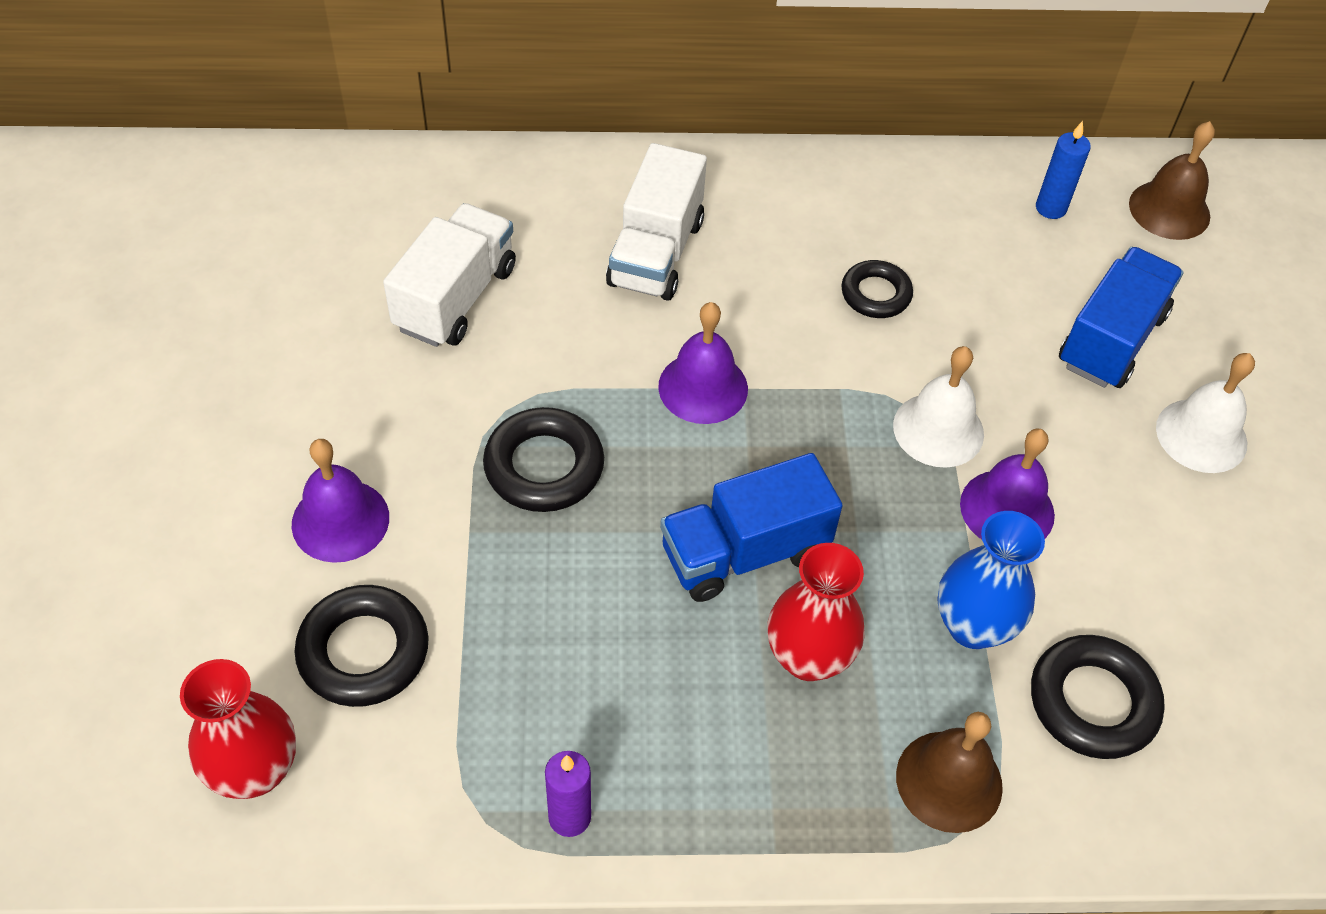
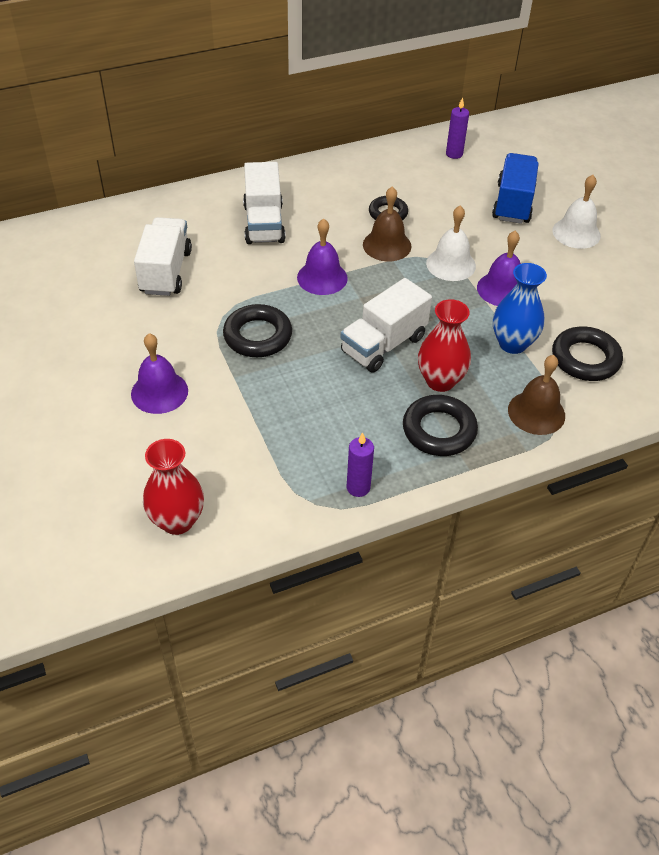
camera: 20 degrees left, 5 degrees down
(364, 651) = (206, 448): black ring -> black ring (439, 430)
(744, 552) = (383, 345): blue truck -> white truck
(1051, 208) = (454, 154): blue candle -> purple candle
(1169, 210) = (511, 141): brown bell -> brown bell (387, 245)

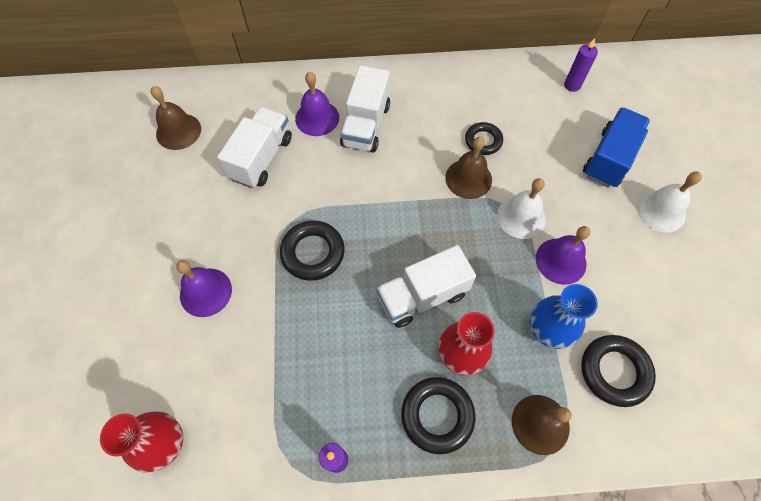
camera: 20 degrees right, 15 degrees up
(62, 267) = (178, 131): none -> brown bell
(322, 277) = (395, 201): purple bell -> purple bell (317, 118)

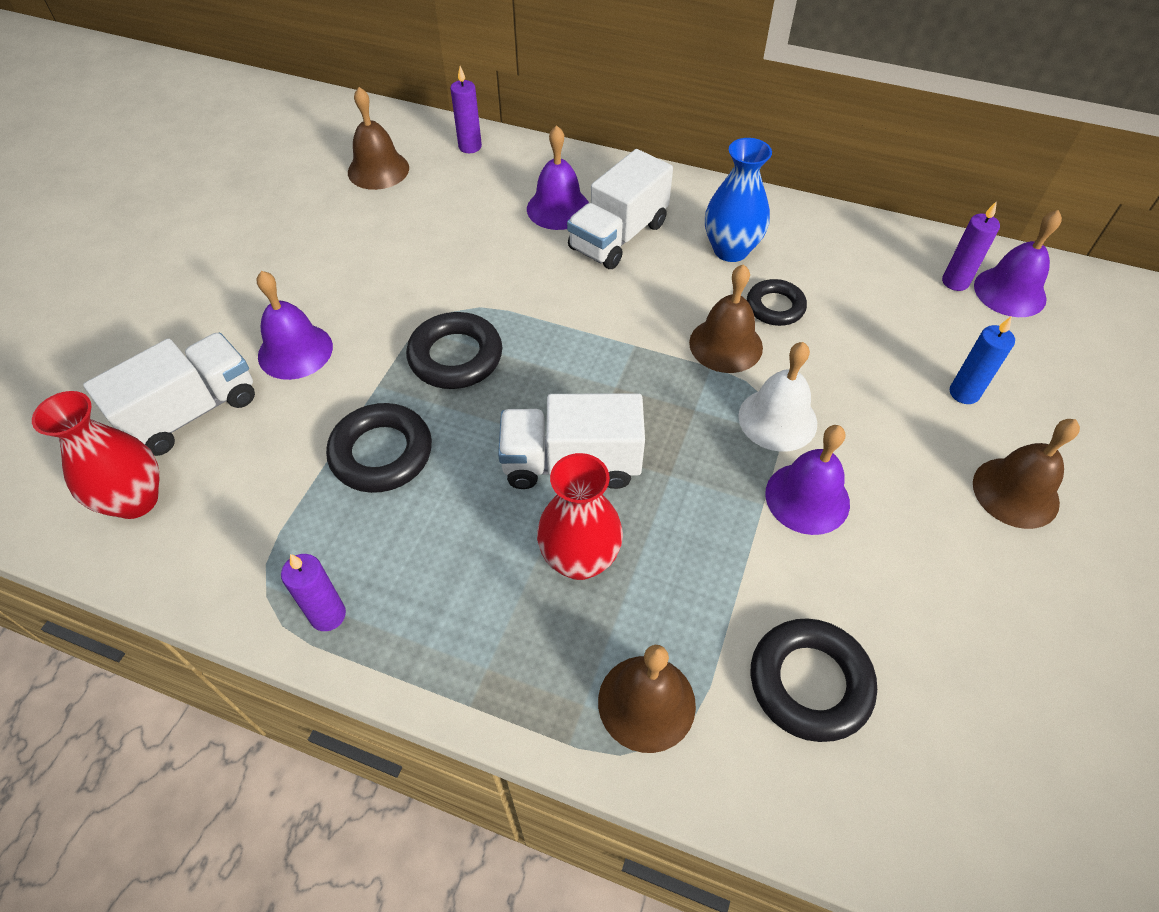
camera: 25 degrees right, 10 degrees down
(231, 90) = (470, 147): none -> purple candle
(261, 158) = (459, 230): white truck -> white truck (191, 412)
(437, 415) = (499, 622): black ring -> black ring (381, 453)
(547, 331) = (731, 581): blue vase -> blue vase (730, 250)
(603, 81) = (1009, 292): none -> purple bell
(609, 158) = (964, 393): blue truck -> blue candle
(661, 211) = (1015, 492): white bell -> brown bell

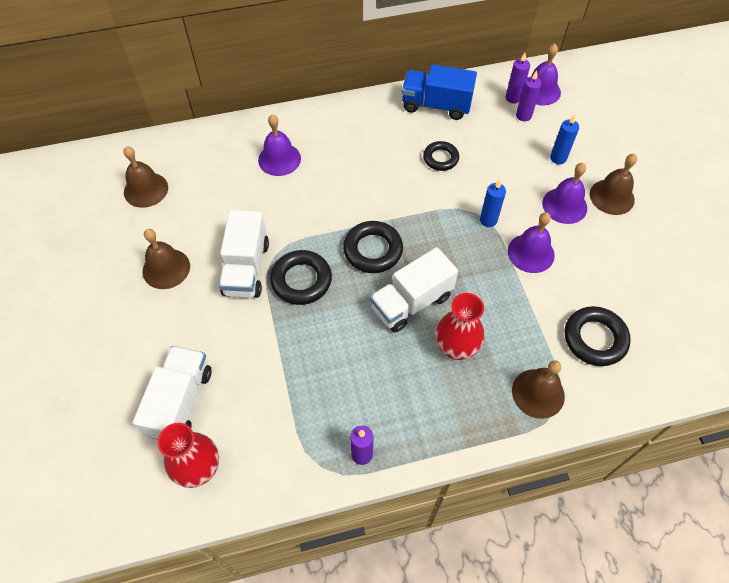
camera: 35 degrees left, 5 degrees up
(295, 351) = (206, 330): purple bell -> purple bell (564, 205)
(381, 453) = (311, 357): black ring -> black ring (373, 250)
(470, 147) = (190, 145): purple candle -> purple candle (523, 115)
(618, 236) = (327, 159): white truck -> white truck (246, 268)
(725, 345) = (433, 193): brown bell -> brown bell (166, 268)
(730, 250) = (393, 136): blue vase -> none
(777, 419) = (488, 220): white bell -> blue candle
(826, 240) = (436, 105): none -> blue truck

